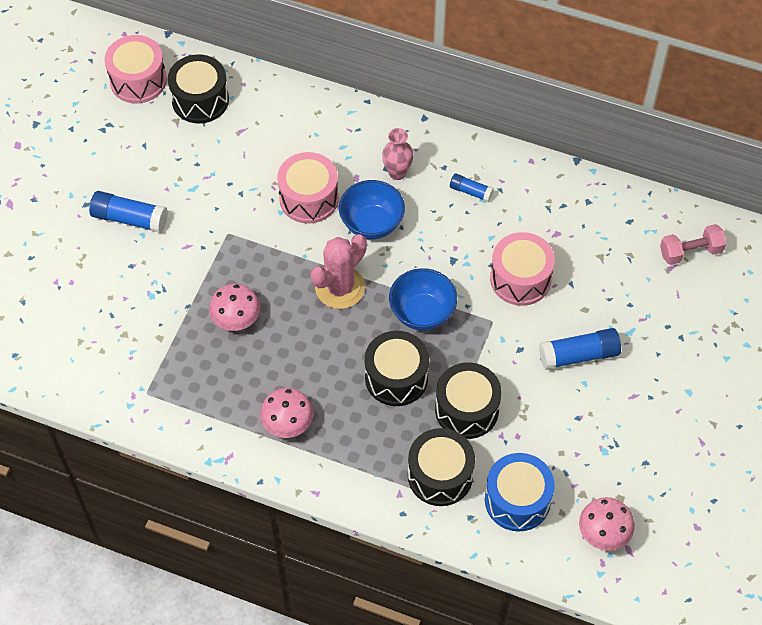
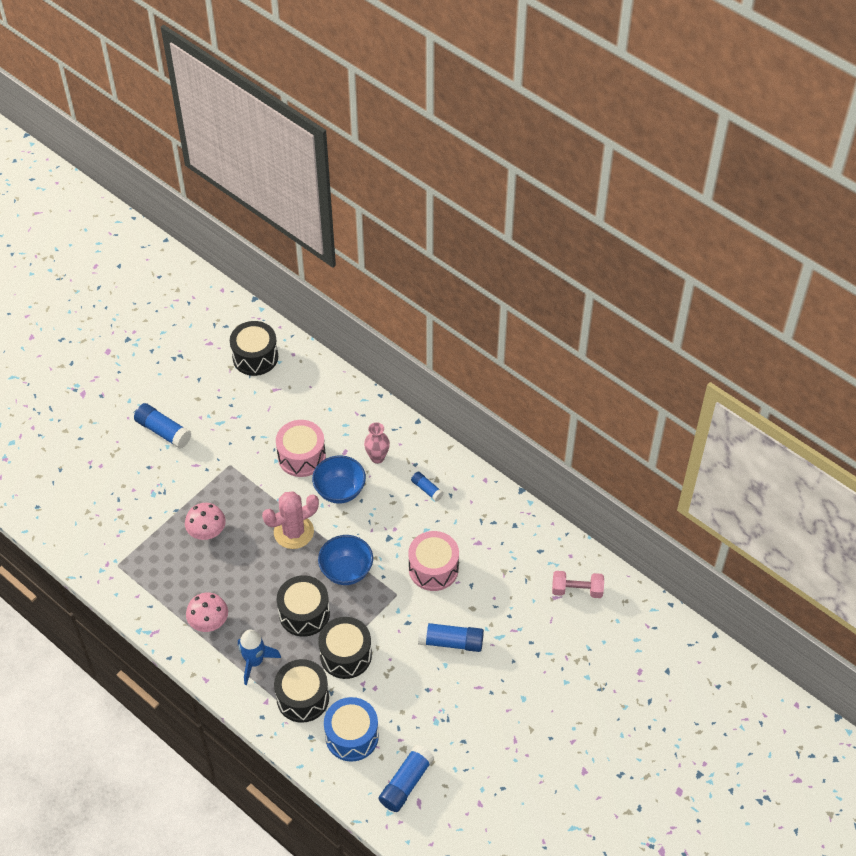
camera: 20 degrees right, 5 degrees down
(138, 80) = (216, 328): pink drum -> none
(364, 452) = (255, 662): none -> blue rocket
(604, 532) = (406, 783): pink mushroom -> blue glue stick

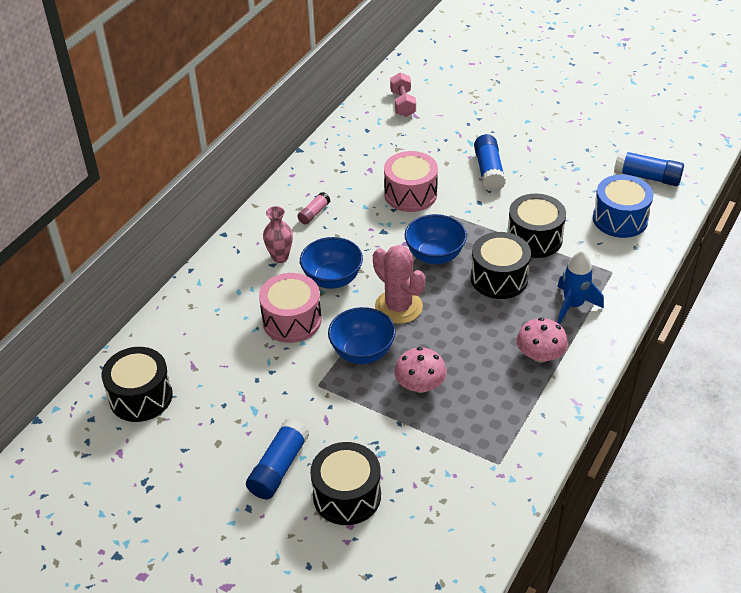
camera: 100 degrees left, 10 degrees down
(252, 498) = (362, 352): none -> blue bowl
(302, 698) = (597, 260): black drum -> black drum (347, 496)
(427, 489) = (314, 213): blue glue stick -> pink glue stick

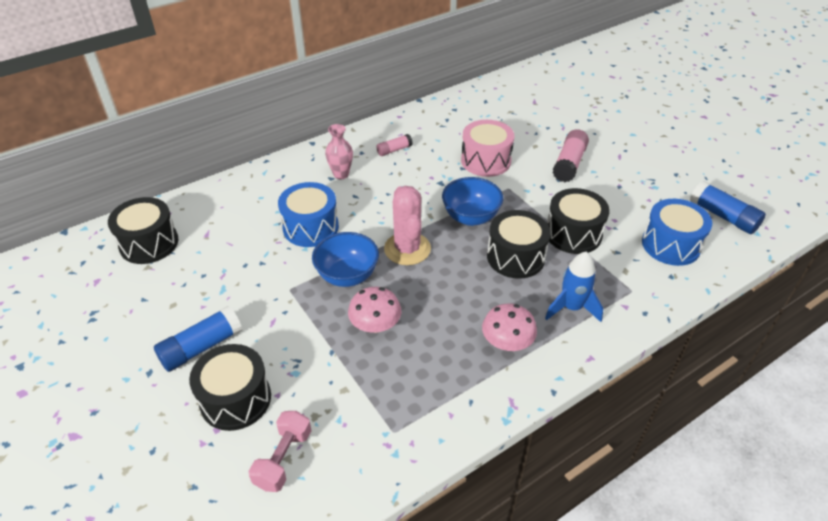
camera: 25 degrees right, 0 degrees up
(292, 320) = (311, 227): pink drum -> blue drum
(332, 279) = (369, 206): blue bowl -> none
(403, 104) = (530, 90): pink dumbbell -> pink dumbbell (283, 459)
(489, 171) = (569, 164): blue glue stick -> pink glue stick

